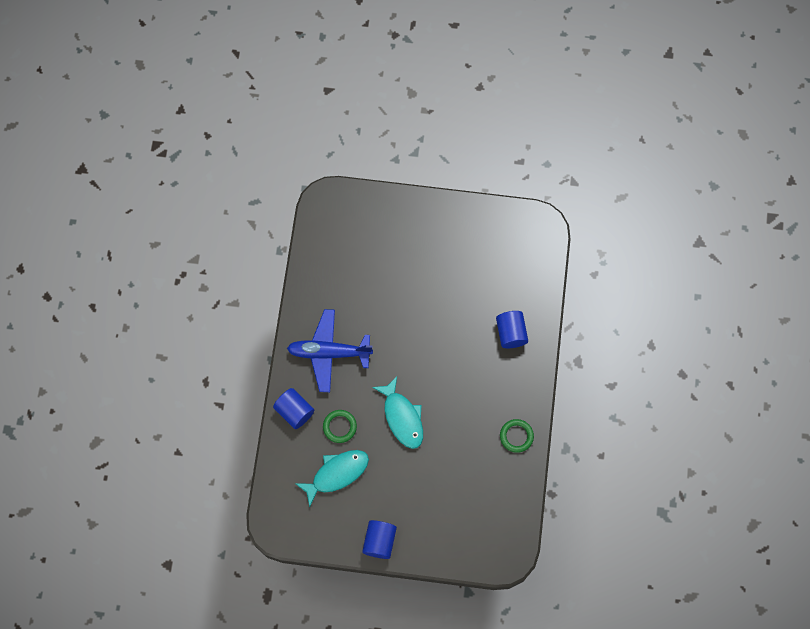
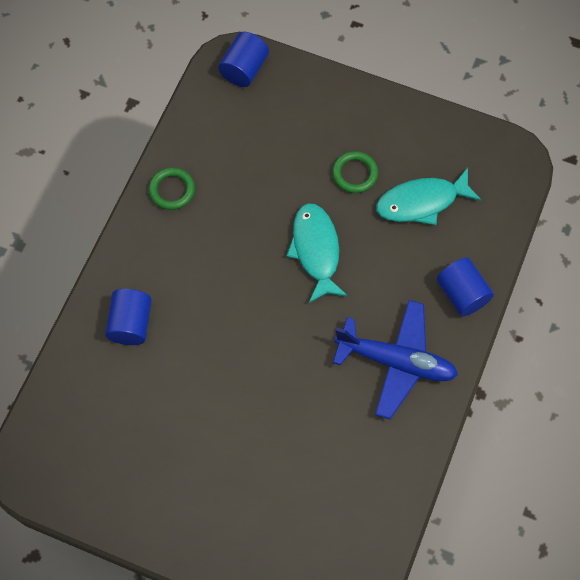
camera: 165 degrees left, 5 degrees down
(339, 427) = (404, 259): green ring -> green ring (354, 174)
(379, 541) = (385, 112): blue cylinder -> blue cylinder (244, 69)

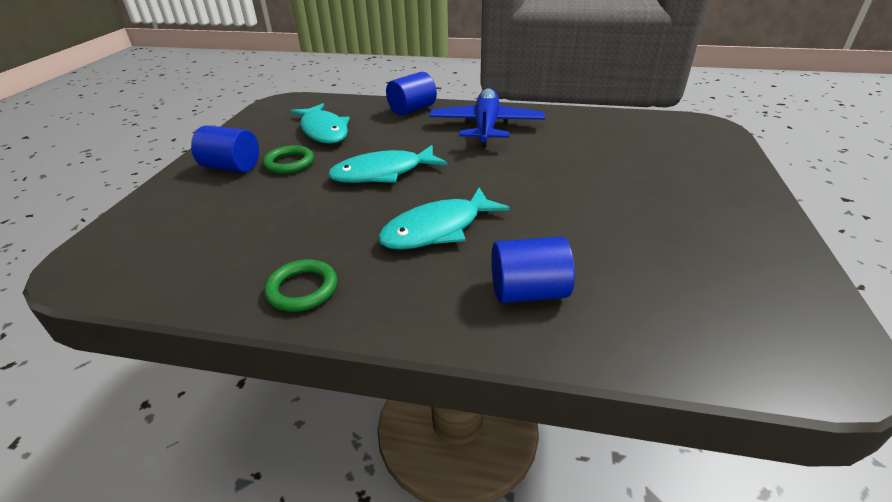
camera: 100 degrees left, 30 degrees down
(216, 281) = (437, 229): none -> turquoise fish
(244, 69) = (106, 253): blue cylinder -> blue cylinder (232, 167)

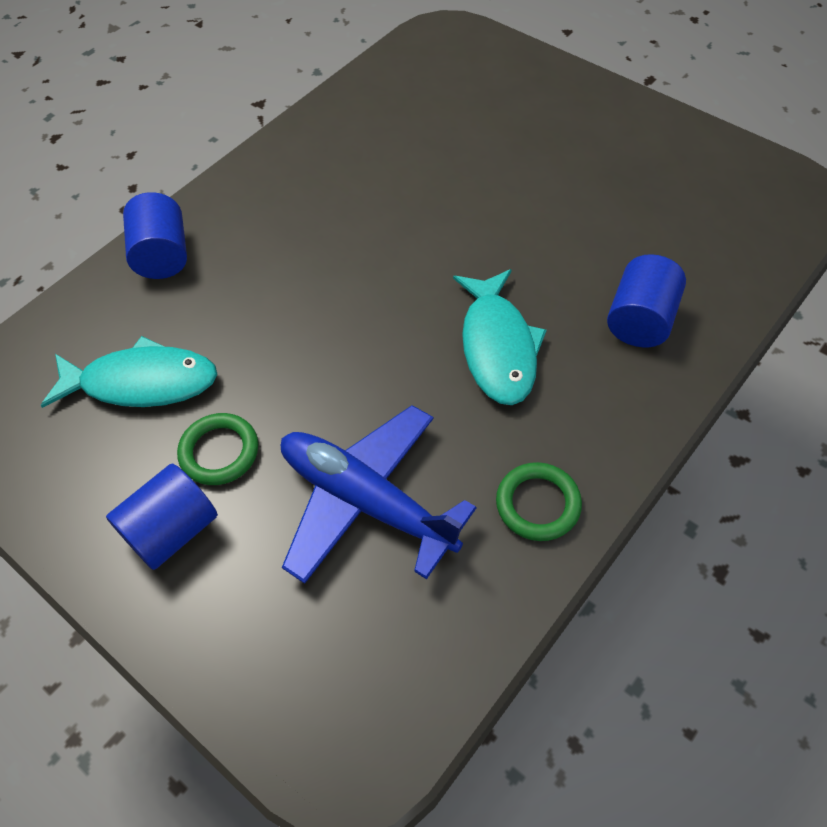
camera: 60 degrees left, 20 degrees up
(383, 173) = (333, 353): turquoise fish -> none
(486, 127) = (290, 203): blue plane -> blue plane (367, 501)

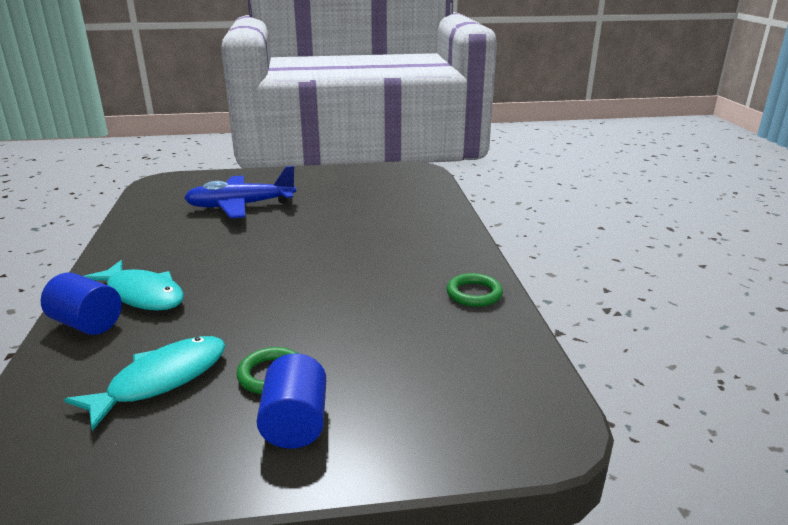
camera: 50 degrees left, 30 degrees down
(367, 501) = (394, 340): blue plane -> blue plane (241, 206)
(498, 347) = (368, 259): turquoise fish -> turquoise fish (143, 294)
(640, 320) = (418, 224): blue cylinder -> none

